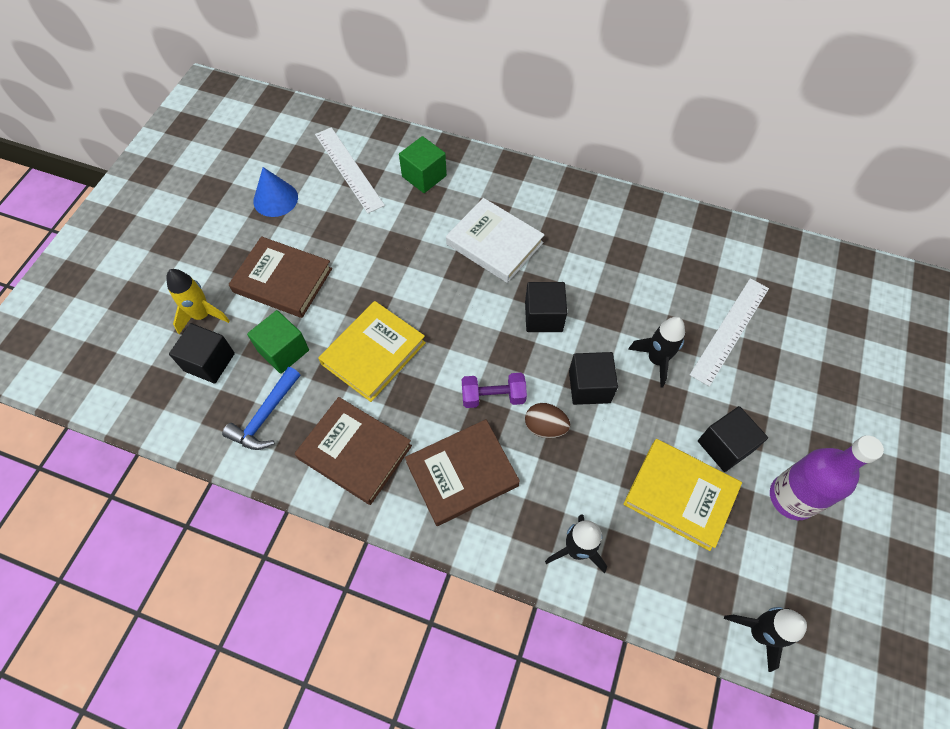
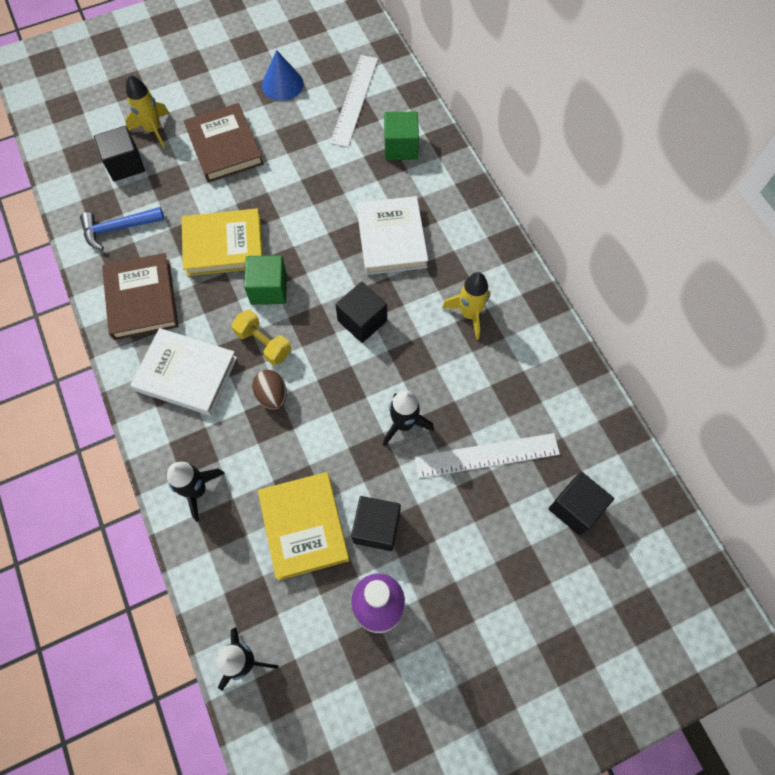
camera: 45 degrees right, 5 degrees up
(283, 351) = (173, 195): green cube -> green cube (268, 289)
(462, 474) = (186, 374): brown book -> white book
(493, 396) = (264, 343): purple dumbbell -> yellow dumbbell
(589, 386) = (334, 397): black cube -> black cube (575, 508)
(608, 249) = (469, 314): none -> yellow rocket

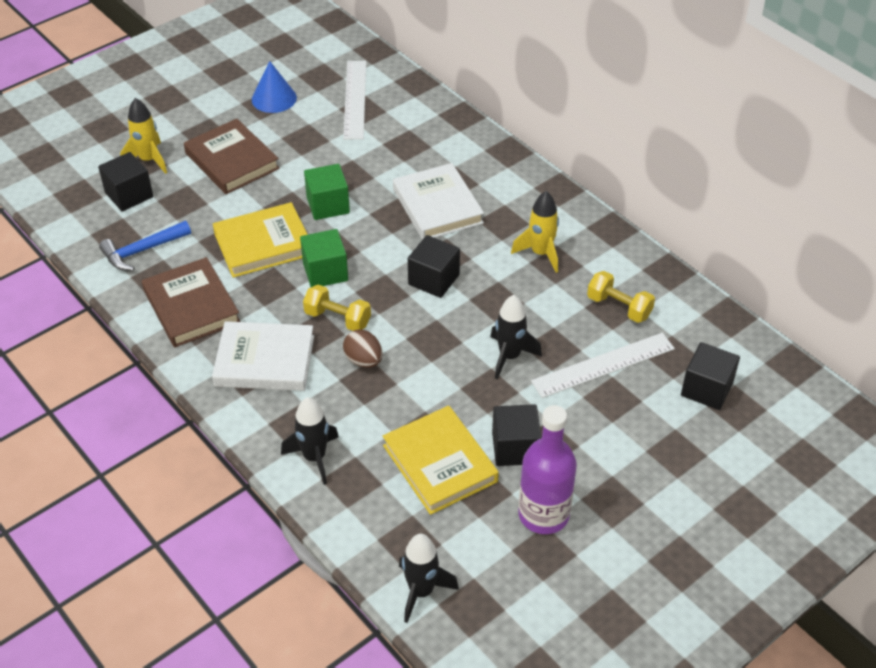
camera: 15 degrees left, 20 degrees down
(400, 147) = (418, 129): green cube -> green cube (328, 205)
(522, 393) = (619, 307): none -> yellow dumbbell

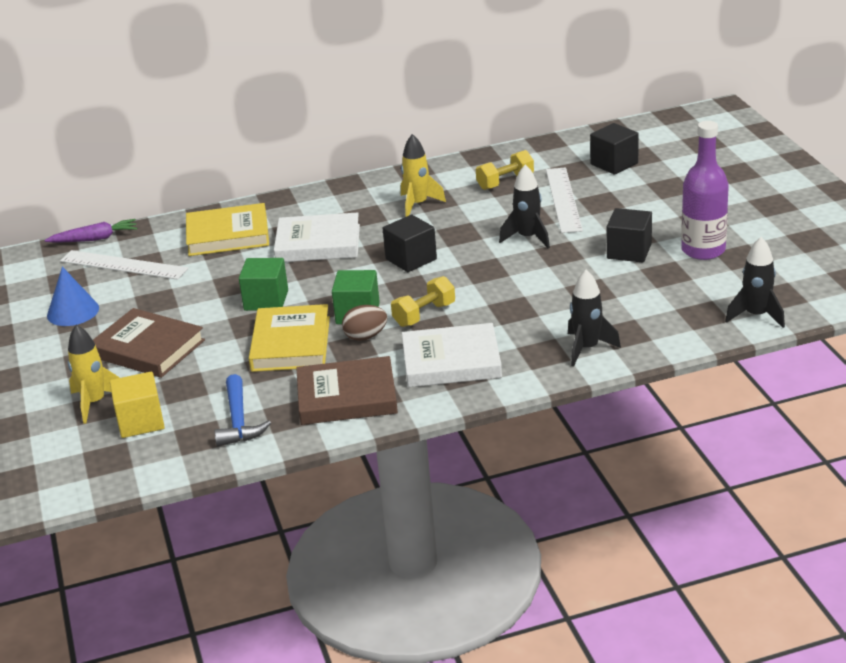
camera: 65 degrees left, 15 degrees down
(129, 195) = (140, 422): black cube -> yellow cube
(232, 161) = (148, 348): brown book -> brown book turned 45 degrees clockwise
(265, 361) = (451, 361): white book -> white book turned 60 degrees clockwise
(363, 360) = (486, 308): brown egg -> brown egg (365, 336)
(391, 67) = (94, 239): none -> purple carrot
(440, 463) = (627, 288): yellow book -> yellow book (228, 235)

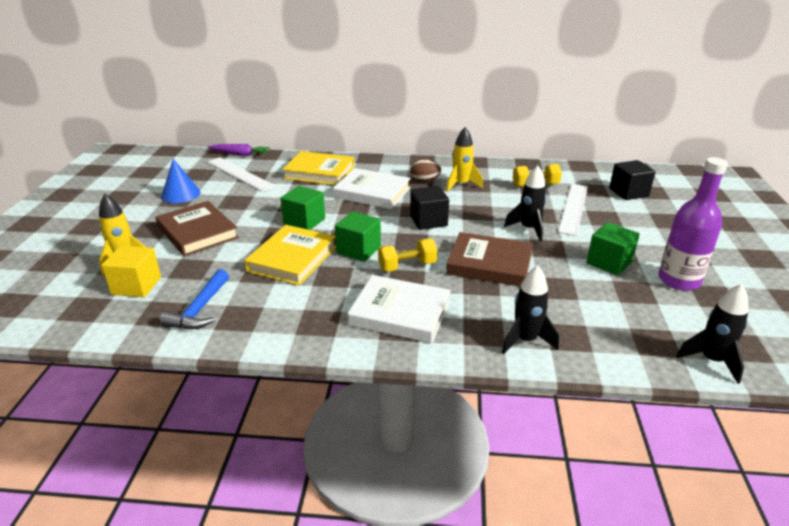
camera: 20 degrees right, 0 degrees up
(347, 397) = (295, 317): brown book -> brown book (489, 264)
(365, 336) = (350, 270): brown egg -> brown egg (425, 181)
(629, 251) = (609, 262): black cube -> green cube

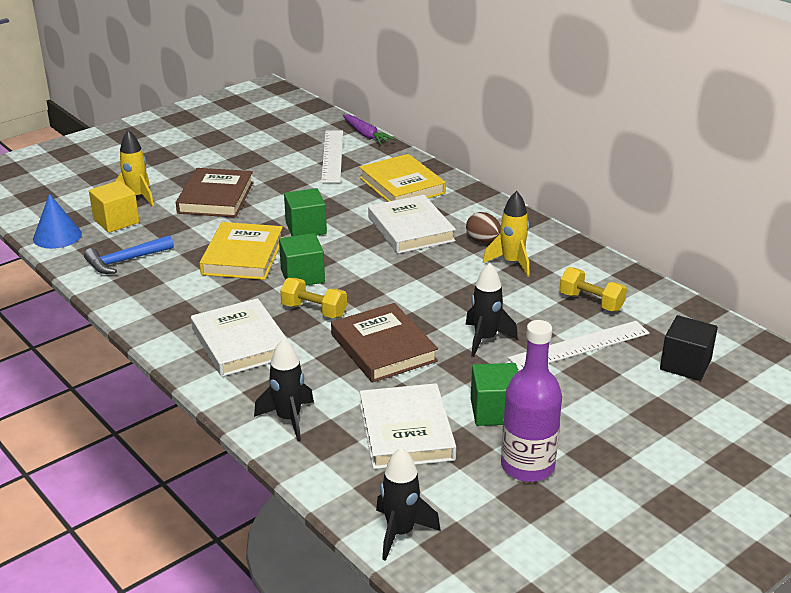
camera: 45 degrees right, 0 degrees up
(181, 194) = (257, 155): blue cone -> blue cone (57, 236)
(292, 259) = (243, 256): yellow book -> yellow book turned 60 degrees counterclockwise
(428, 221) = (408, 282): black cube -> none
(596, 302) = (406, 431): none -> white book

